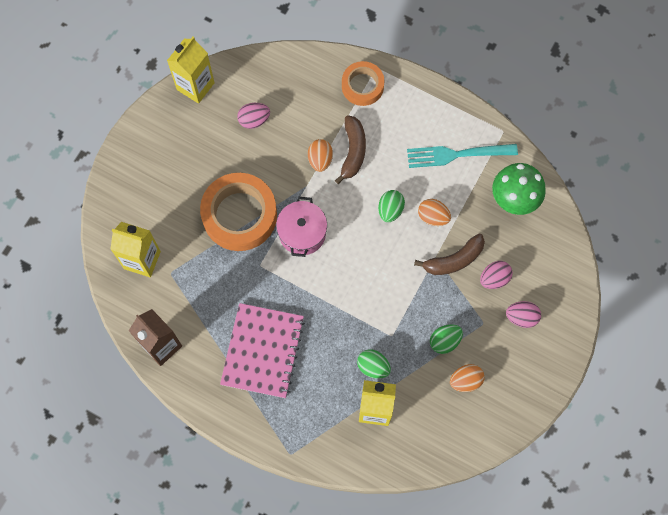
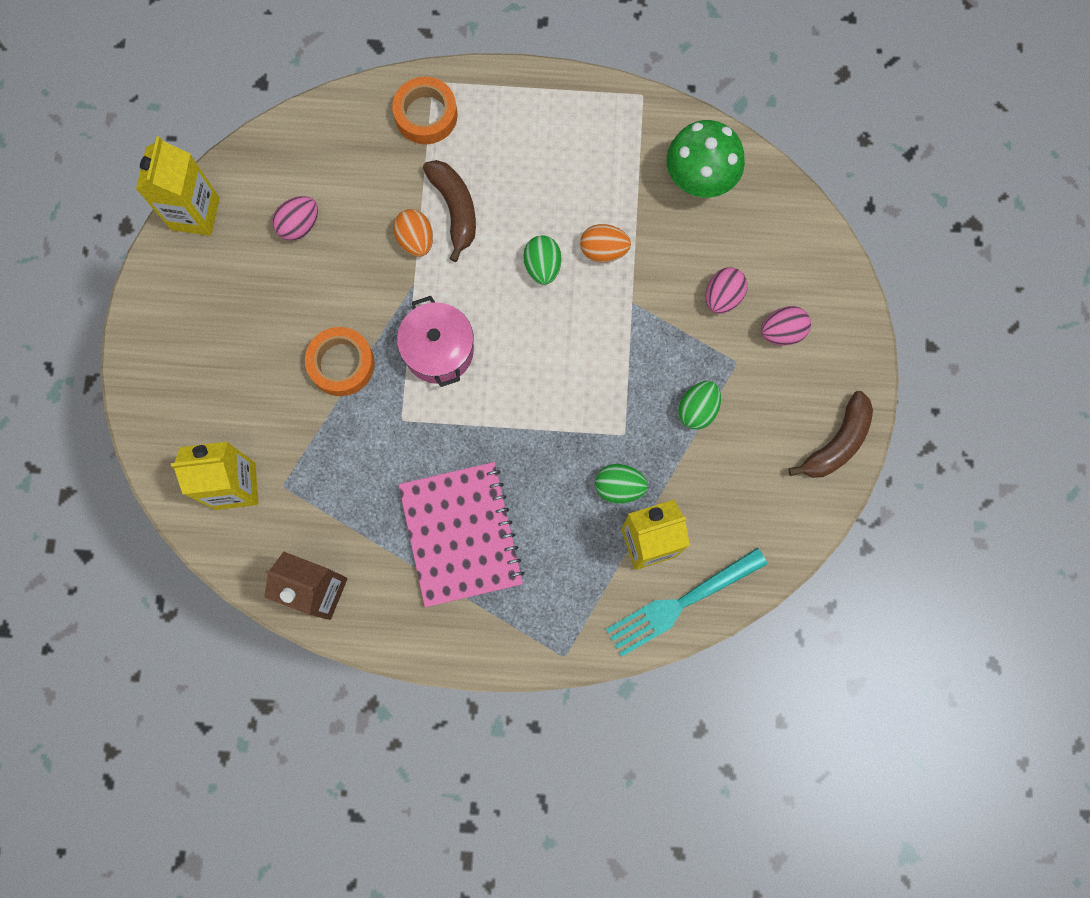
camera: 25 degrees left, 5 degrees up
(239, 215) = (341, 364): orange tape -> orange tape, size x0.59
(454, 260) = (658, 296): brown banana -> brown banana (837, 443)
(458, 154) = (597, 152): turquoise fork -> turquoise fork (682, 602)
(465, 380) = (749, 449): orange egg -> none

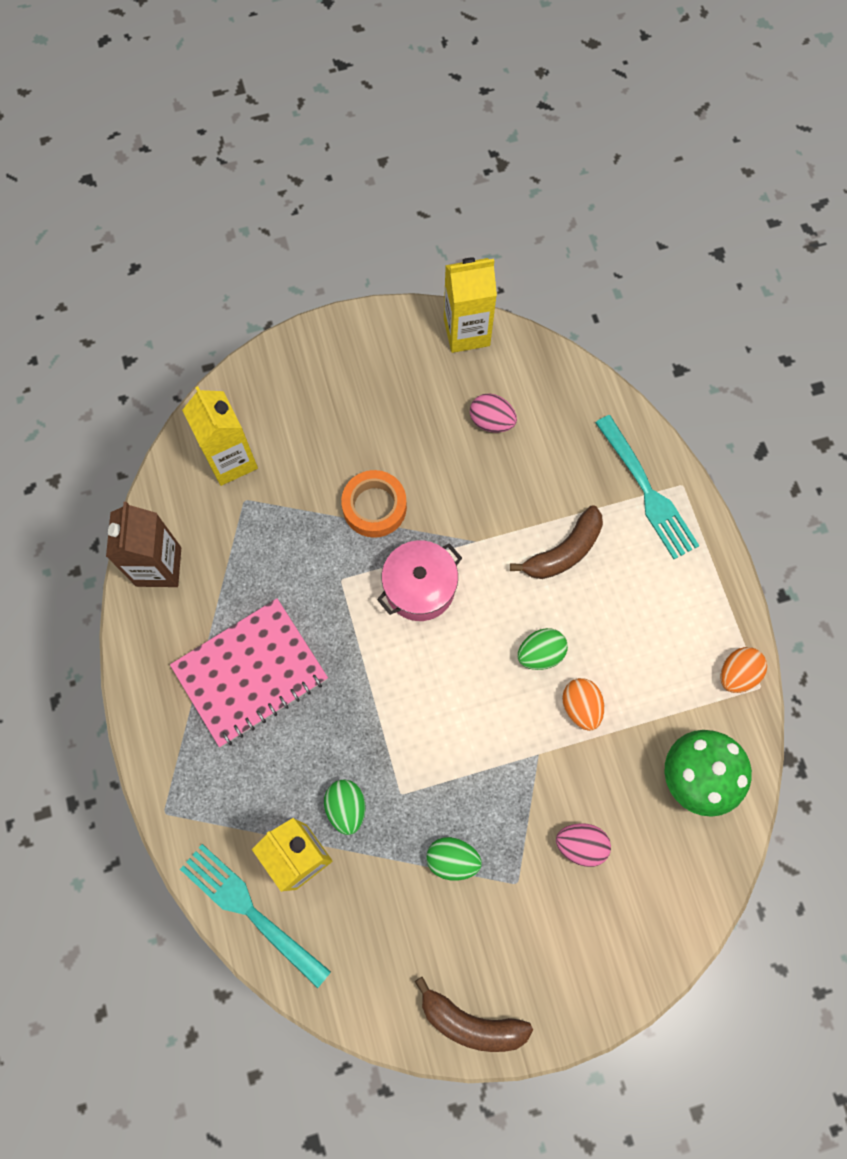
camera: 70 degrees right, 5 degrees down
(415, 240) = (519, 527): orange egg -> orange egg (737, 674)
(426, 115) = (646, 490): orange tape -> turquoise fork
(782, 332) = (568, 921): pink egg -> none

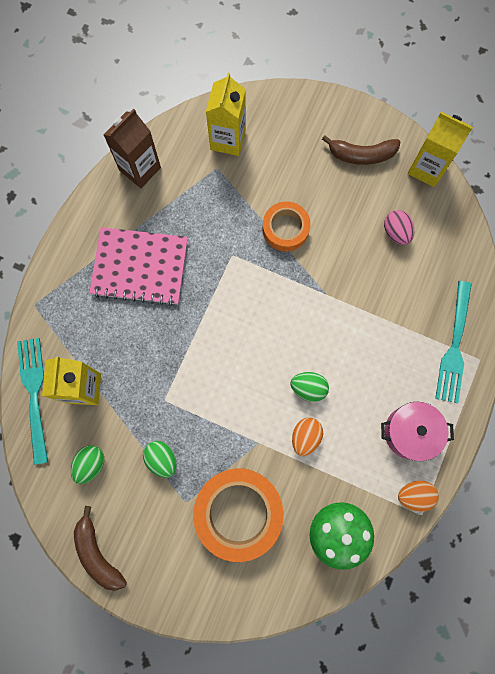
camera: 40 degrees right, 5 degrees up
(346, 807) = (129, 382): green egg -> green egg (90, 464)
(420, 588) = (272, 295): pink pot -> pink pot (410, 432)
(564, 551) = (373, 341): brown banana -> brown banana (361, 155)
(580, 845) = (238, 512): pink egg -> orange tape

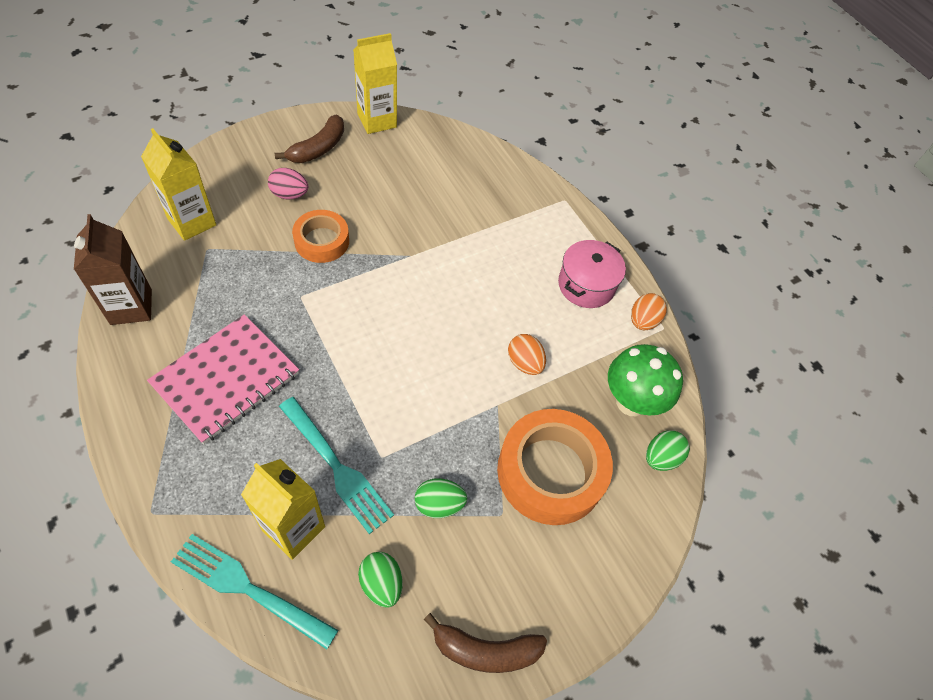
camera: 60 degrees left, 20 degrees down
(308, 388) = (482, 328): green egg -> green egg (661, 458)
(396, 232) = (408, 174): pink egg -> pink egg (289, 194)
(454, 345) = (538, 206): turquoise fork -> turquoise fork (336, 466)

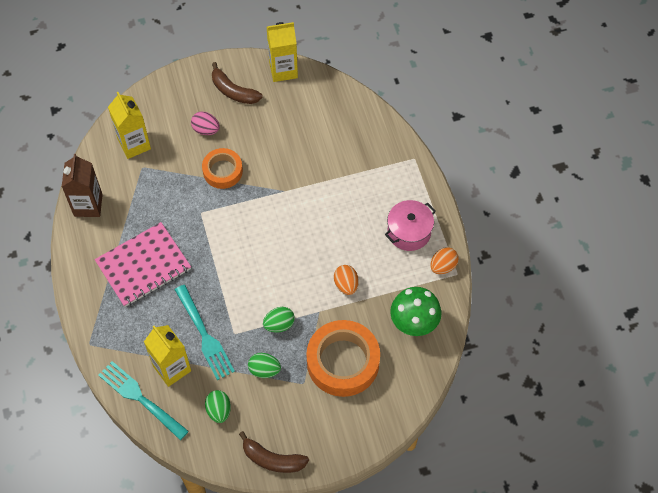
camera: 20 degrees right, 5 degrees up
(318, 148) = (233, 91): brown banana -> brown banana turned 75 degrees clockwise
(661, 458) = (421, 366): green egg -> green egg (279, 324)

